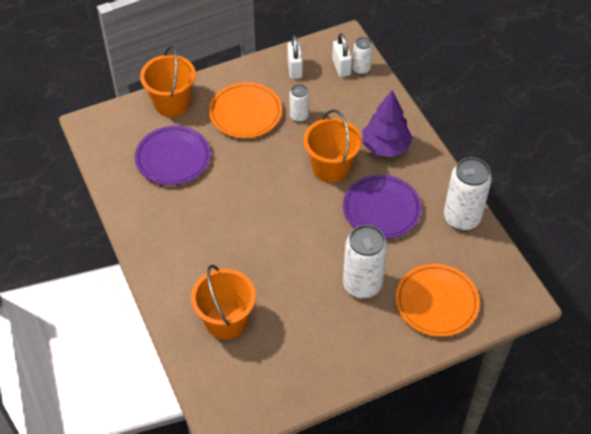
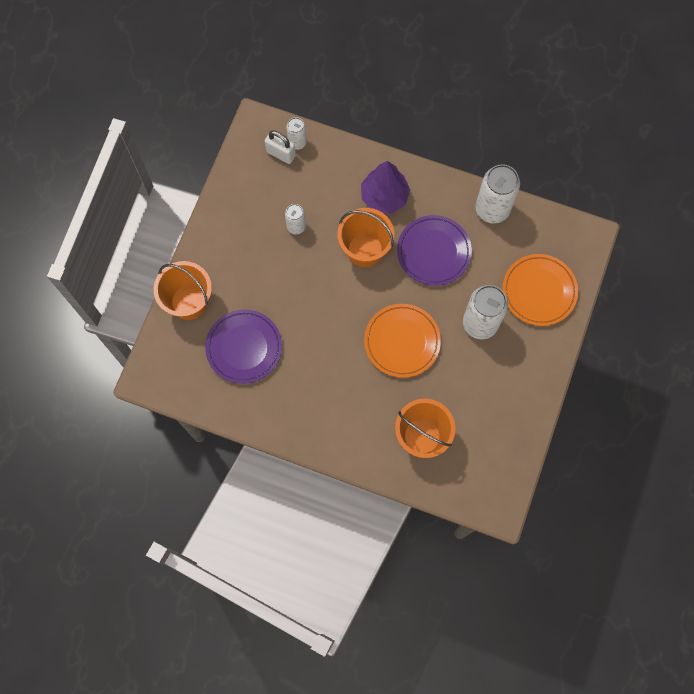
camera: 45 degrees left, 20 degrees up
(245, 113) = (254, 260): orange plate -> orange plate (402, 341)
(295, 69) = (248, 187): white padlock -> none

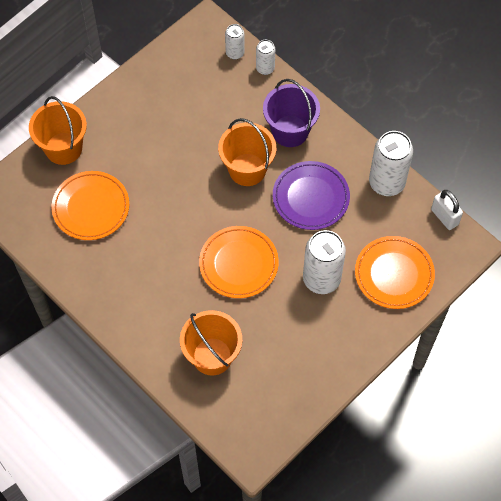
camera: 25 degrees right, 10 degrees down
(244, 347) = (91, 207): purple plate -> orange plate
(281, 154) = (215, 57): white padlock -> white padlock (444, 217)
(296, 226) = (195, 124): white can -> white can (265, 68)
(384, 197) = (290, 131): purple tree -> purple bucket

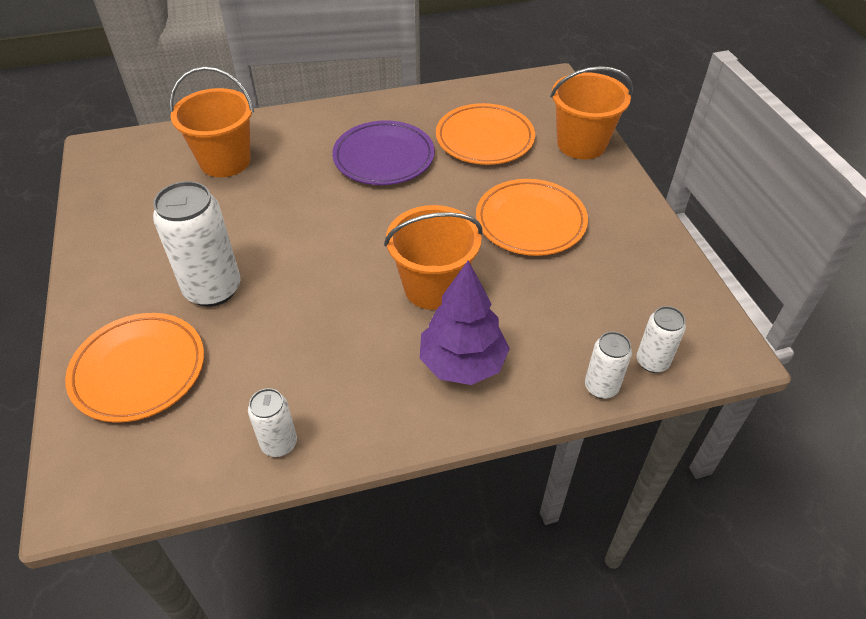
camera: 120 degrees right, 15 degrees down
(238, 264) = (308, 223): orange plate -> orange plate (530, 221)
(290, 131) = (462, 363): purple bucket -> purple tree
(310, 197) = (335, 335): purple plate -> purple plate (384, 157)
(386, 183) = (279, 443): white can -> white can, size x0.54
(444, 217) = (152, 493): white padlock -> none

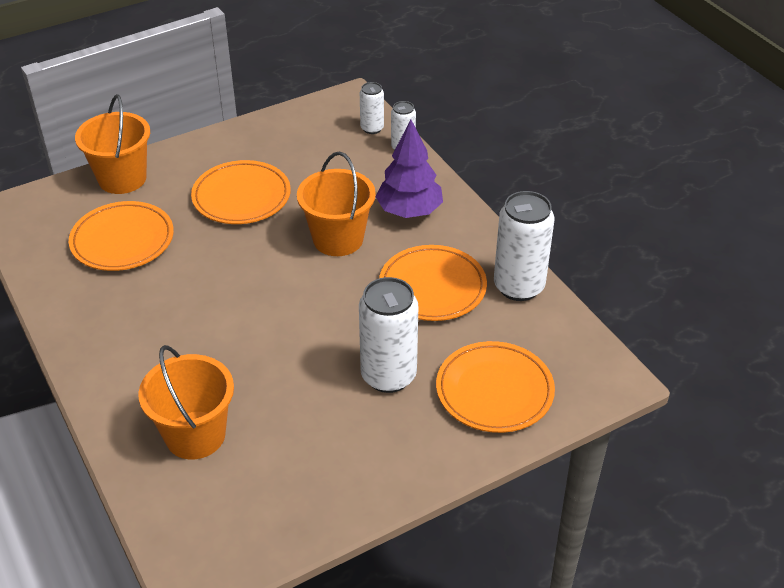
camera: 105 degrees left, 5 degrees down
(279, 443) = (518, 286): white can -> white can, size x1.86
(318, 354) = (432, 287): none -> orange plate
(384, 157) = (166, 306): purple plate -> none

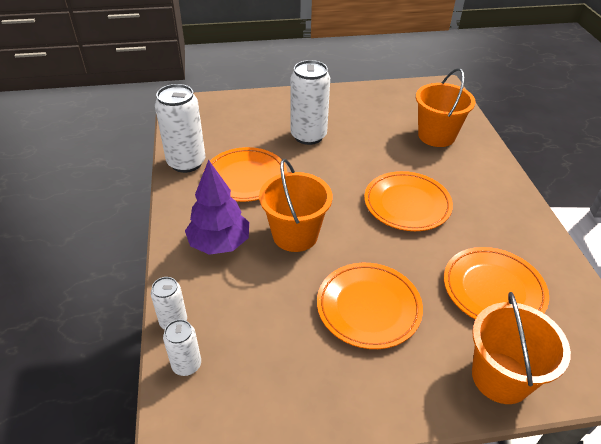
camera: 160 degrees left, 0 degrees up
(494, 391) = (252, 115): orange plate -> orange plate (407, 204)

